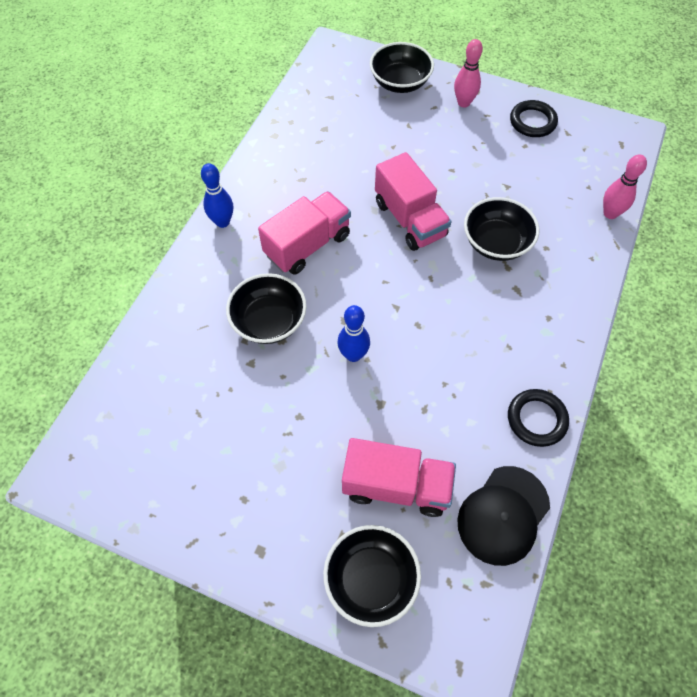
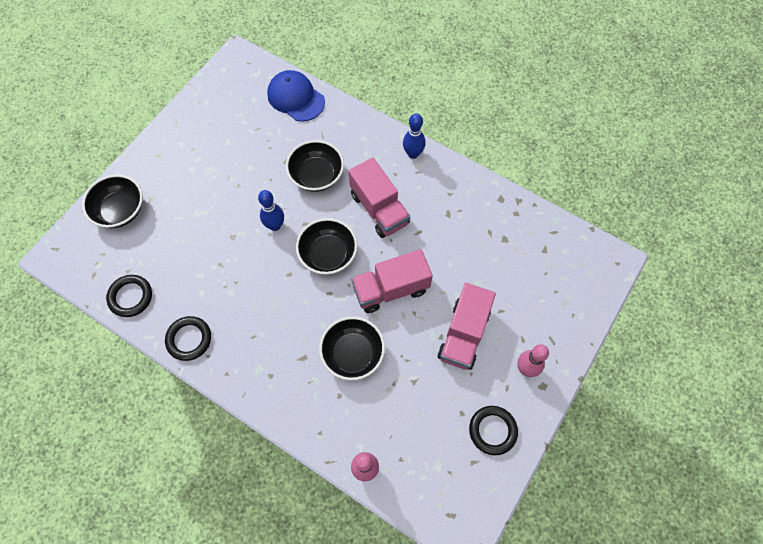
camera: 100 degrees right, 5 degrees up
(139, 373) = (296, 98): none -> blue cap
(396, 486) = (172, 235): pink truck -> pink truck (463, 334)
(400, 82) = (559, 314): black bowl -> black bowl (328, 254)
(503, 515) = (130, 297): black cap -> black ring

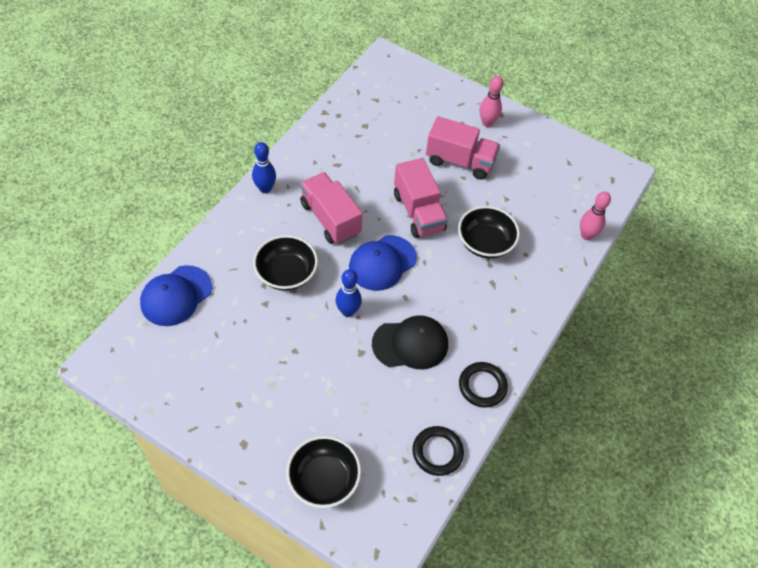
camera: 95 degrees left, 10 degrees down
(238, 278) = (410, 344): none -> black cap
(328, 254) = (382, 263): black bowl -> blue cap
(379, 209) = (330, 219): pink truck -> pink truck turned 90 degrees counterclockwise
(492, 430) = (541, 148): black ring -> none

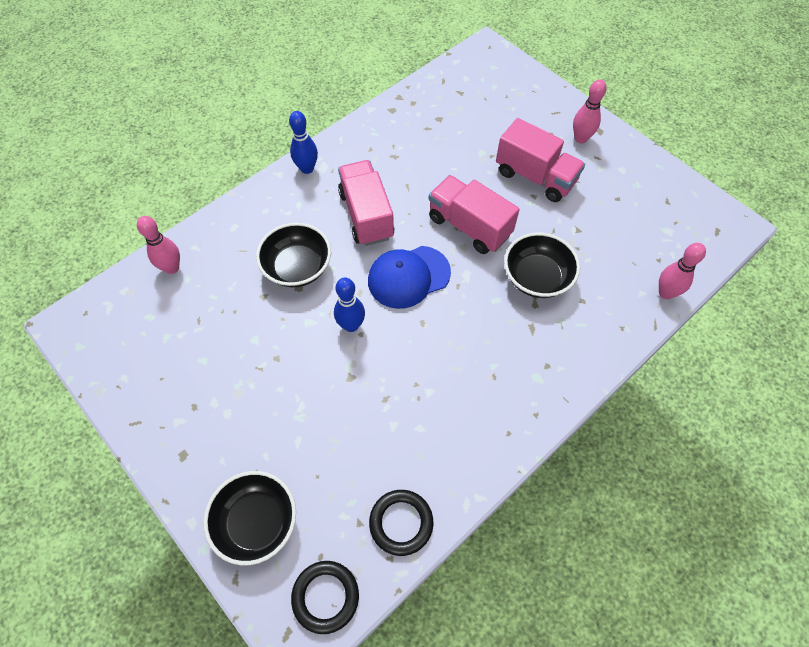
camera: 20 degrees right, 5 degrees up
(176, 296) = (172, 268): blue cap -> pink bowling pin
(410, 344) = (411, 380): black cap -> none
(418, 212) = (469, 226): pink truck -> pink truck turned 135 degrees clockwise
(482, 386) = (481, 452): black ring -> black ring (325, 597)

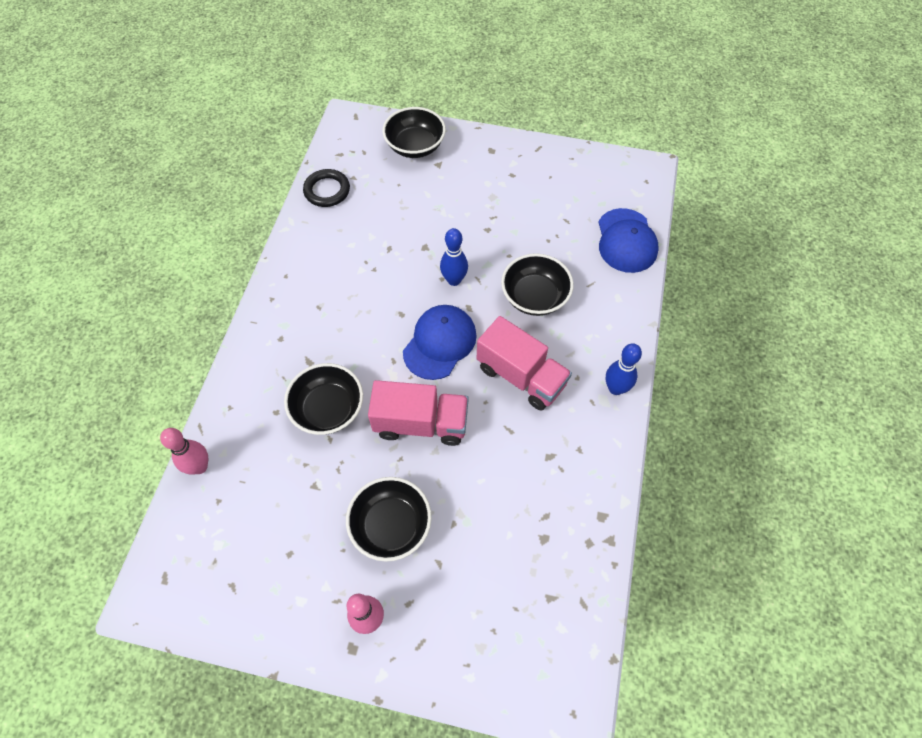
camera: 145 degrees right, 0 degrees up
(172, 268) = (626, 241): pink bowling pin -> blue cap
(325, 597) = (346, 139): black ring -> none
(535, 177) = (391, 525): pink truck -> black bowl

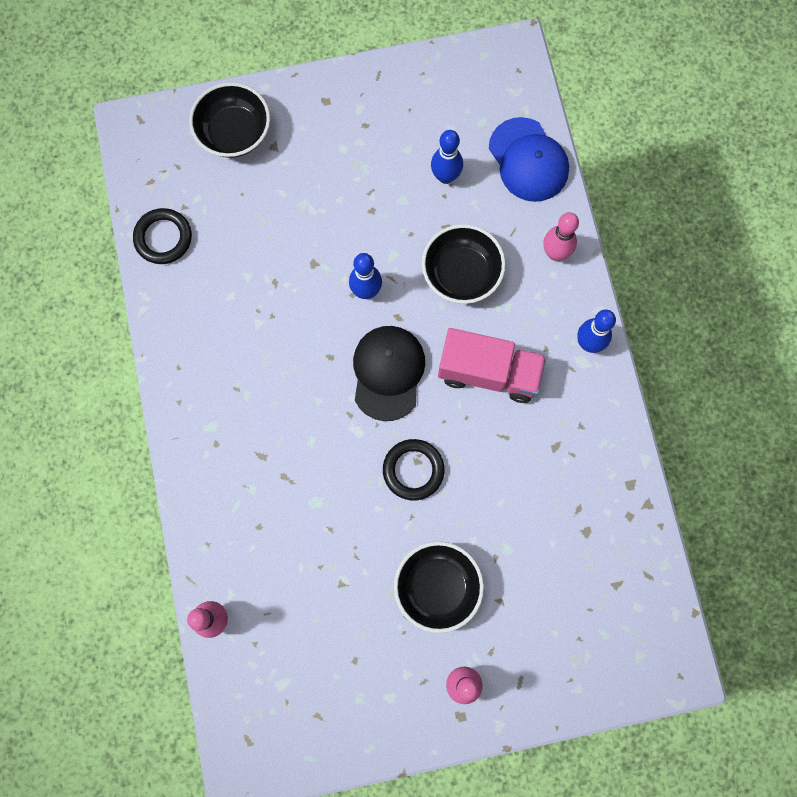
camera: 25 degrees left, 15 degrees up
(328, 409) = (311, 499): black bowl -> none
(421, 423) = (413, 470): pink truck -> black ring
(440, 343) = (388, 373): blue cap -> black cap
(555, 228) = (445, 176): none -> blue bowling pin
(618, 312) = (555, 253): none -> pink bowling pin

